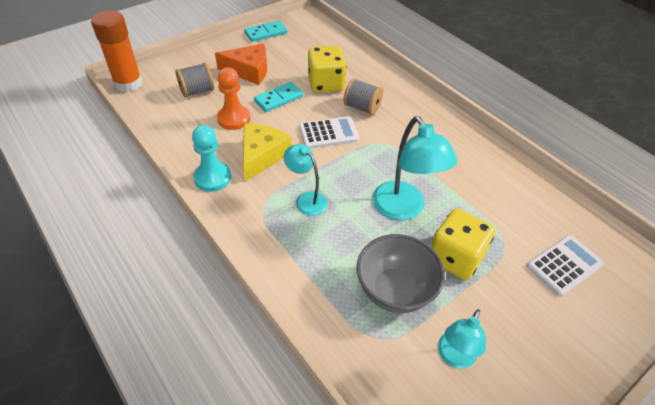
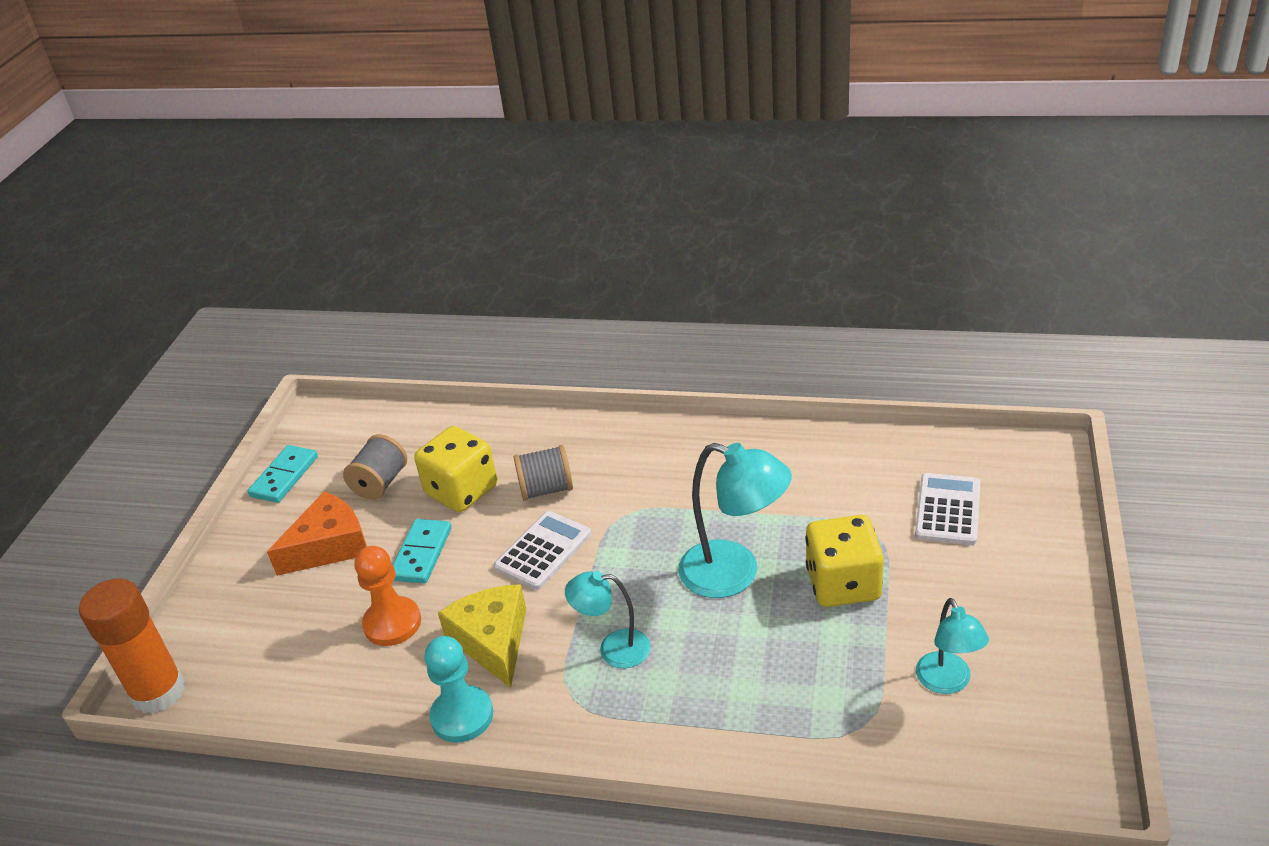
camera: 35 degrees left, 10 degrees down
(197, 91) = (287, 625): grey spool -> grey spool (380, 483)
(394, 291) = (824, 667): grey bowl -> none

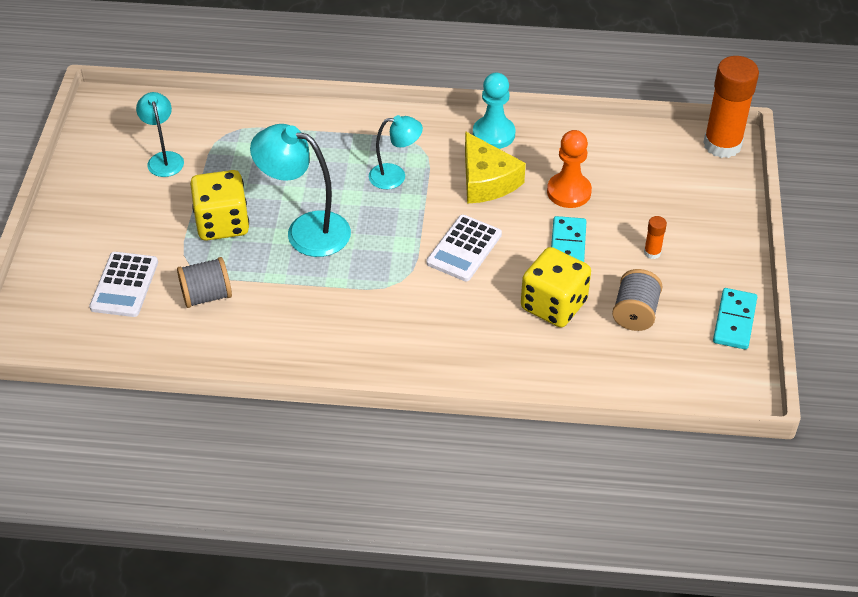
camera: 170 degrees right, 10 degrees up
(329, 546) = (652, 252): orange cheese -> orange glue stick
(546, 489) = (475, 306): grey spool -> grey spool (206, 296)

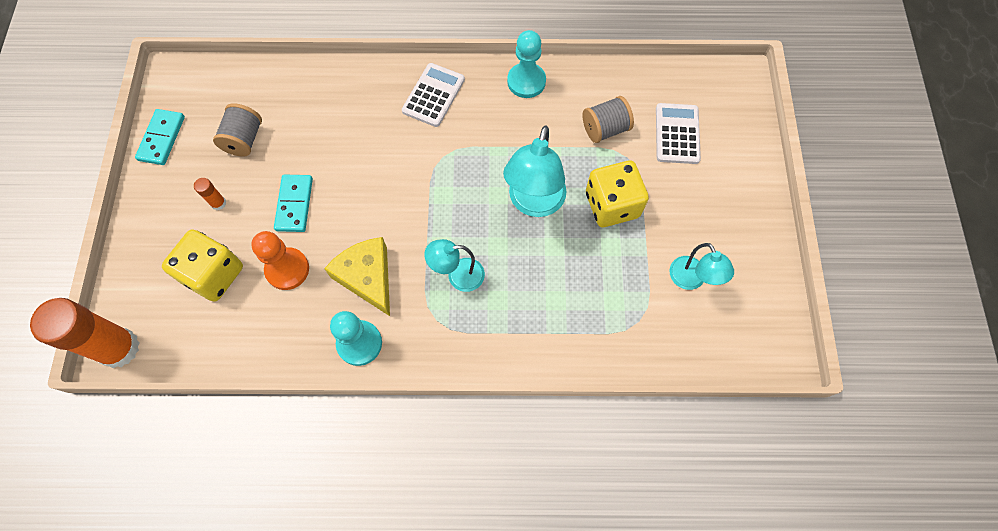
camera: 175 degrees right, 20 degrees up
(288, 354) = (526, 81): none -> turquoise pawn
(306, 230) = (534, 203): turquoise lamp -> turquoise lamp turned 90 degrees clockwise
(464, 249) = (388, 194): white calculator -> white calculator (433, 95)
(553, 305) = (312, 142): yellow dice -> yellow dice (214, 274)

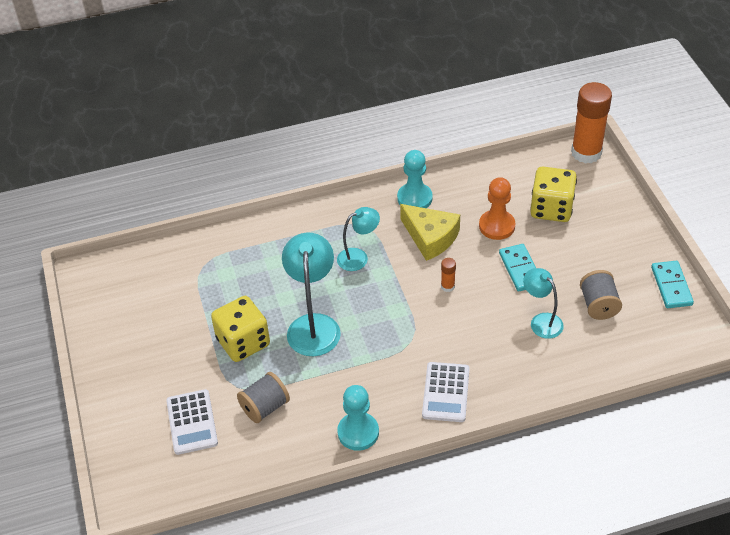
camera: 165 degrees right, 20 degrees down
(218, 203) = (584, 253): orange glue stick -> orange glue stick (447, 286)
(691, 280) = (163, 304): turquoise lamp -> turquoise lamp (541, 321)

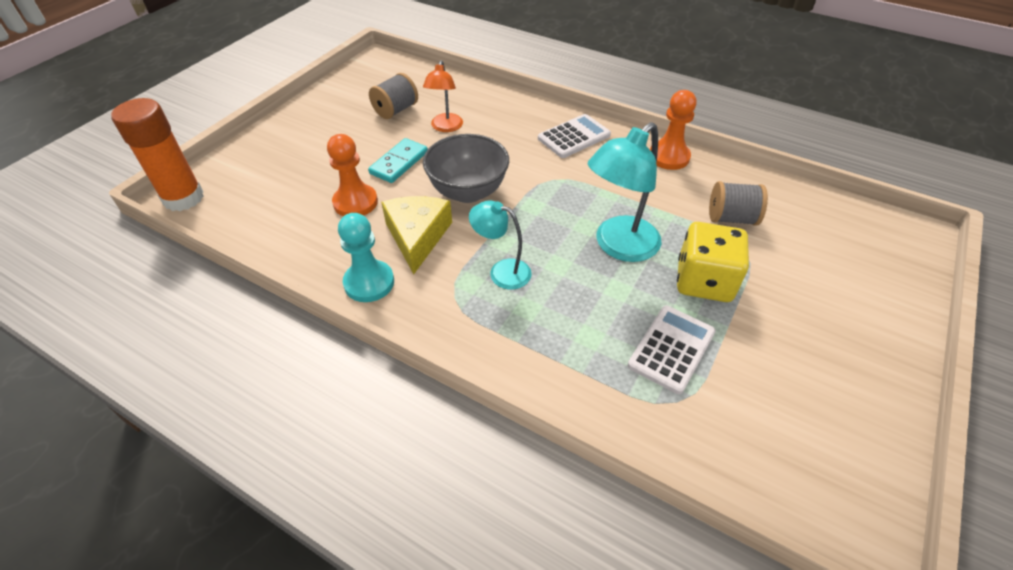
camera: 135 degrees left, 0 degrees up
(192, 422) = (814, 251): white calculator -> white calculator (671, 349)
(358, 432) = (669, 157): turquoise pawn -> orange pawn
(447, 286) = (468, 192): orange glue stick -> grey bowl
(541, 321) = (445, 127): turquoise lamp -> orange lamp
(551, 208) = (296, 182): yellow dice -> none
(671, 286) = (337, 89): turquoise domino -> none

